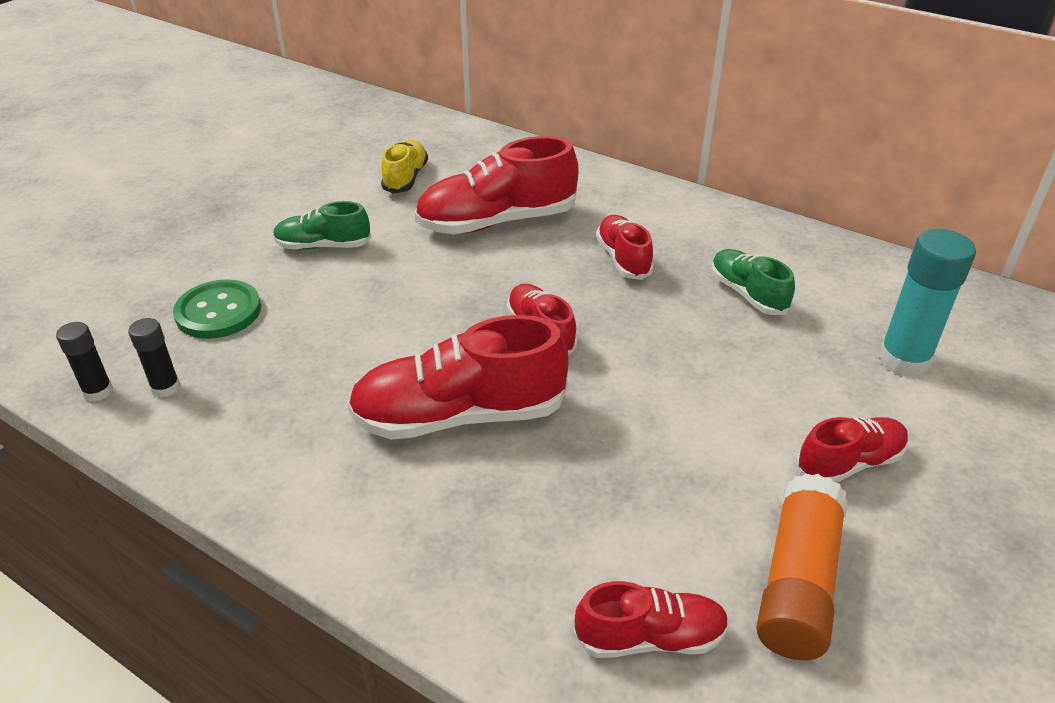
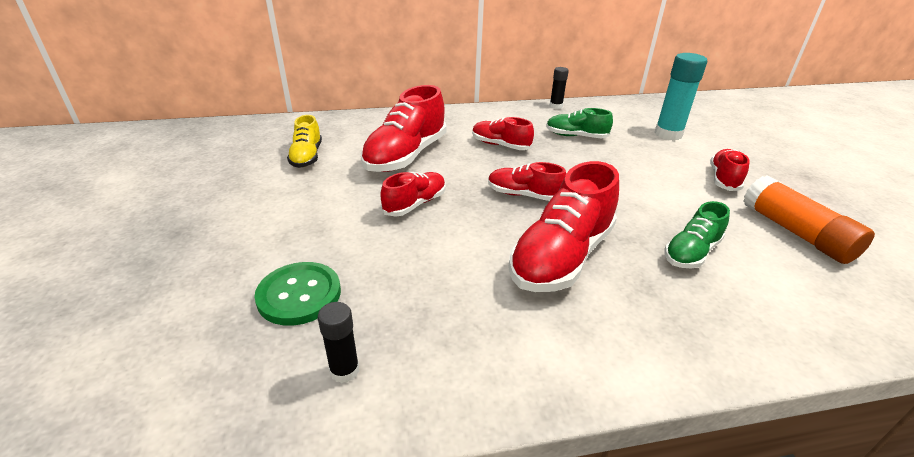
camera: 45 degrees left, 5 degrees down
(98, 391) = (284, 417): black glue stick -> black glue stick (556, 106)
(323, 246) = (313, 216): green shoe -> green shoe (691, 252)
(405, 178) = (307, 157): yellow shoe -> yellow shoe turned 150 degrees counterclockwise
(650, 637) = (809, 294): red shoe -> red shoe (415, 204)

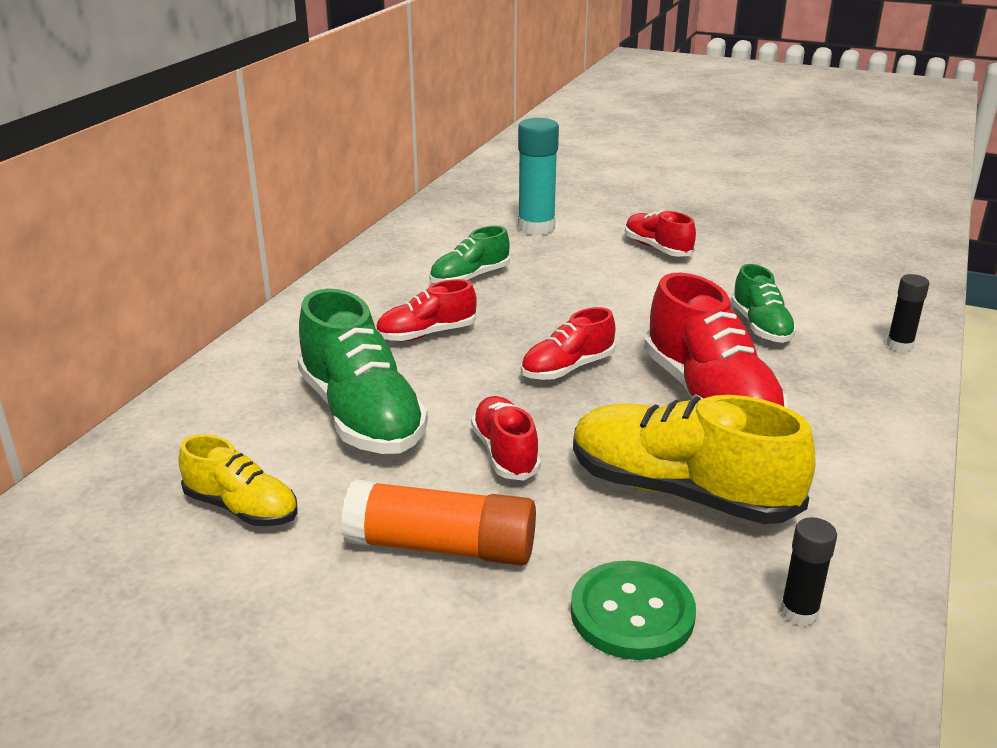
camera: 55 degrees left, 5 degrees down
(406, 156) = (361, 415): red shoe -> green shoe
(436, 277) = (680, 492): none -> yellow shoe
(556, 106) = (371, 254): black glue stick -> black glue stick (899, 345)
(795, 233) = (773, 265): orange glue stick -> orange glue stick (441, 546)

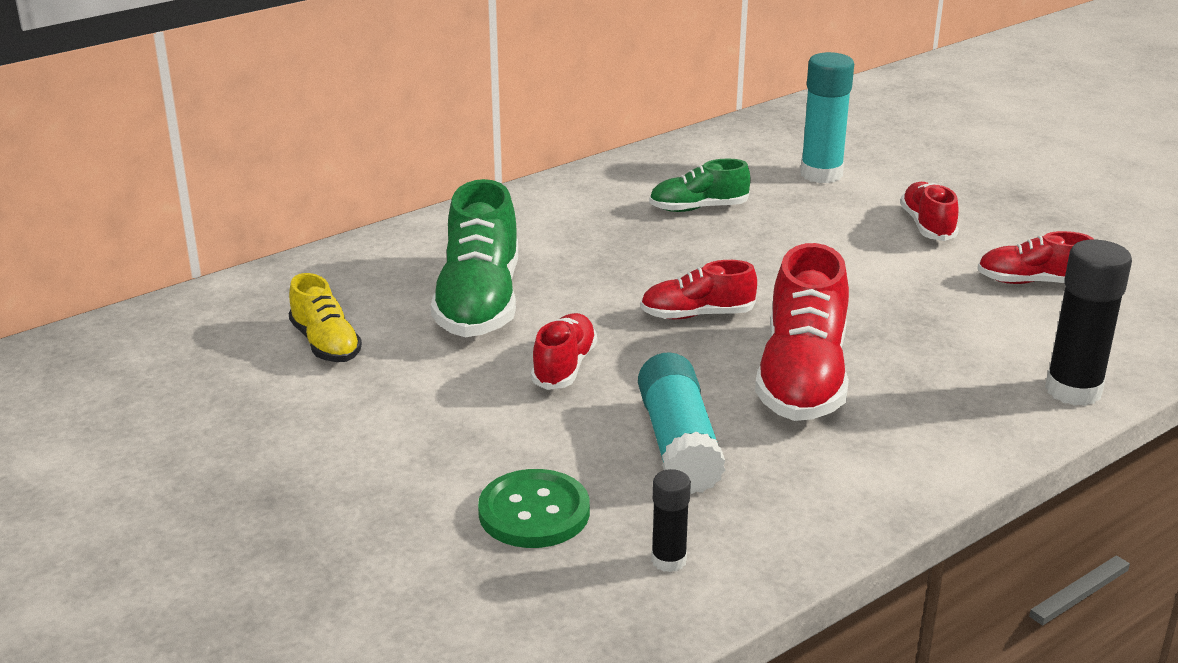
camera: 30 degrees right, 0 degrees up
(426, 334) = (603, 250): red shoe -> red shoe (1032, 282)
(441, 546) = (441, 418): orange glue stick -> none
(680, 492) = (678, 444): yellow shoe -> turquoise glue stick
(761, 327) = (940, 331): green shoe -> none
(899, 345) = (1073, 390): black glue stick -> black glue stick, size x1.84

